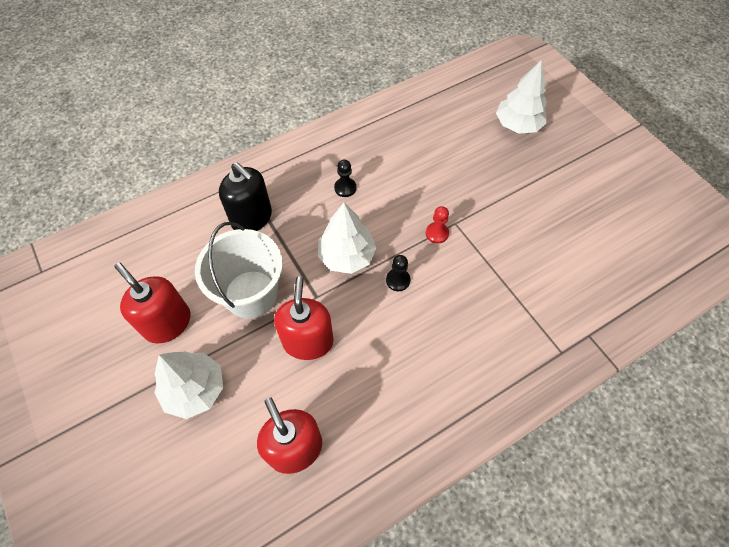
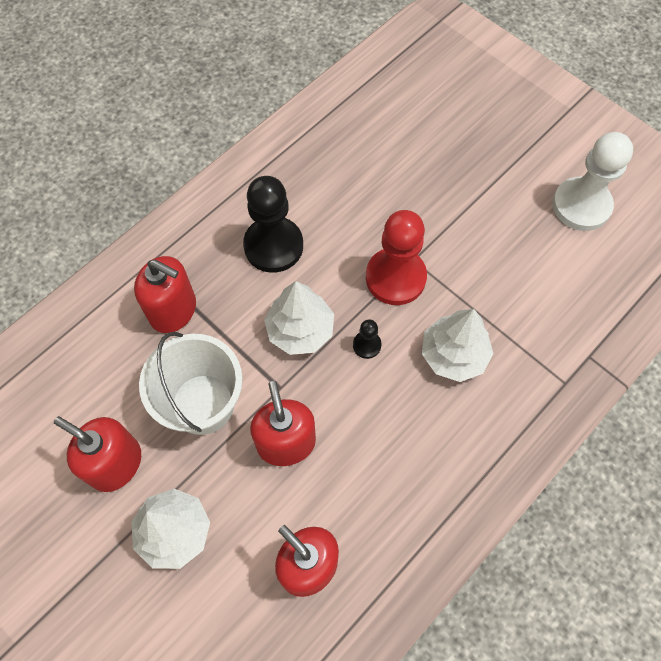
camera: 15 degrees left, 5 degrees up
(252, 218) = (173, 310): black soap dispenser -> red soap dispenser
(345, 188) = (273, 246): black pawn -> black pawn, size x2.21
(437, 233) = (395, 277): red pawn -> red pawn, size x2.21
(518, 125) = (453, 119): white tree -> white tree (454, 355)
(610, 212) = (581, 205): none -> white pawn

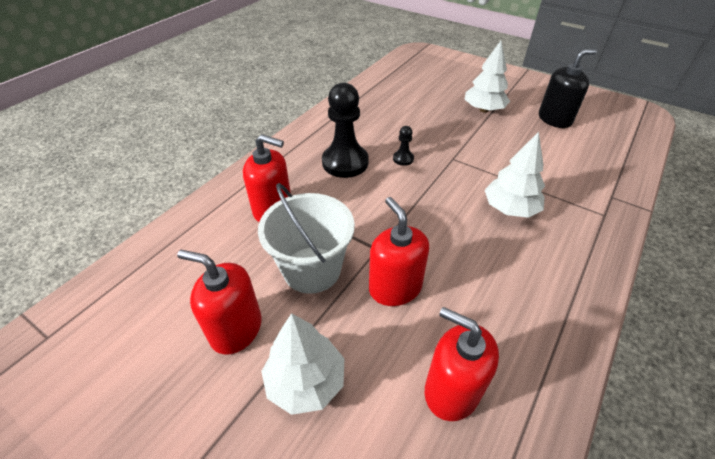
camera: 10 degrees left, 20 degrees down
(300, 330) = (382, 209): white tree -> white tree (484, 110)
(367, 345) = (439, 211): black pawn -> black pawn (403, 159)
(395, 277) = (444, 169): red pawn -> none
(581, 205) = (554, 119): white pawn -> black soap dispenser

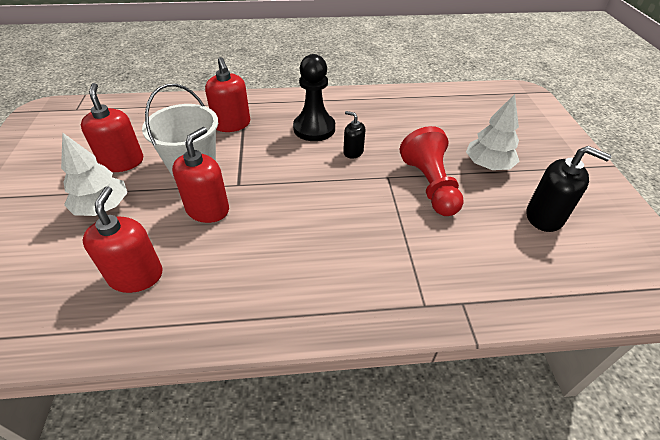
camera: 50 degrees right, 0 degrees up
(403, 159) = (353, 152): black pawn -> black soap dispenser
(482, 145) = (430, 185): none -> red pawn
(510, 209) = (359, 236): white tree -> none

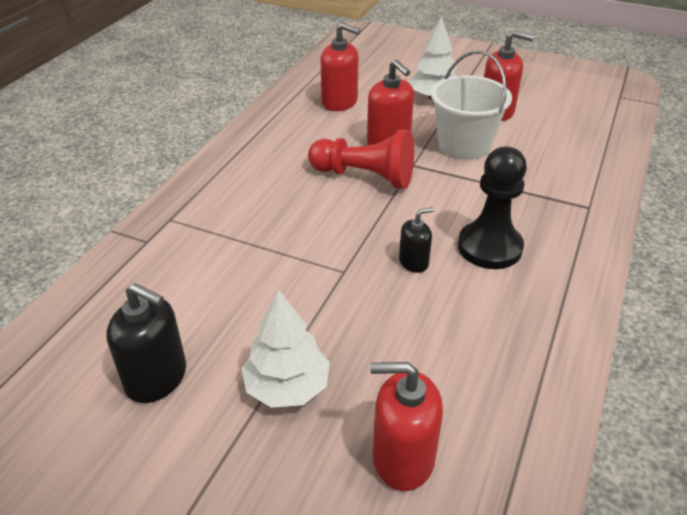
camera: 120 degrees right, 5 degrees down
(232, 124) = (536, 185): red soap dispenser -> red soap dispenser (403, 458)
(430, 185) = (299, 300): red pawn -> red pawn (365, 176)
(544, 217) = (156, 378): black soap dispenser -> black soap dispenser turned 120 degrees counterclockwise

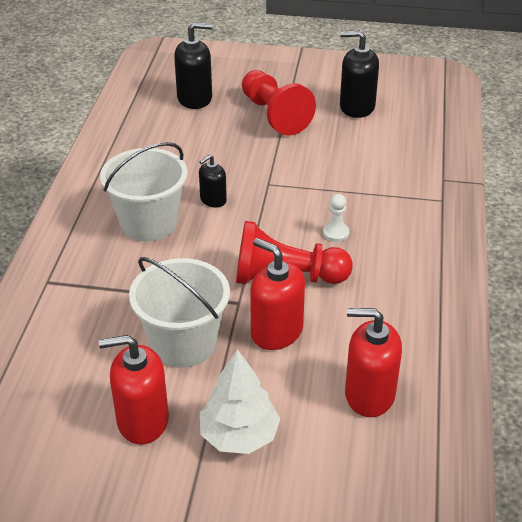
camera: 165 degrees right, 0 degrees up
(287, 387) = (274, 115): white tree -> red pawn
(299, 205) = (336, 233): none -> white pawn
(403, 458) = (195, 98): red soap dispenser -> black soap dispenser
(489, 247) = (148, 223): black pawn -> white bucket

